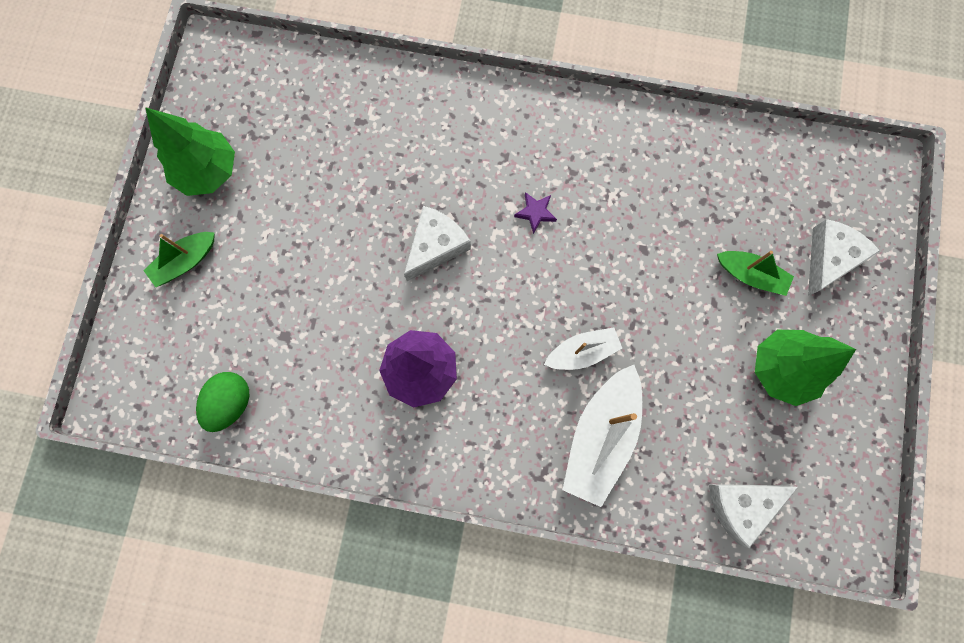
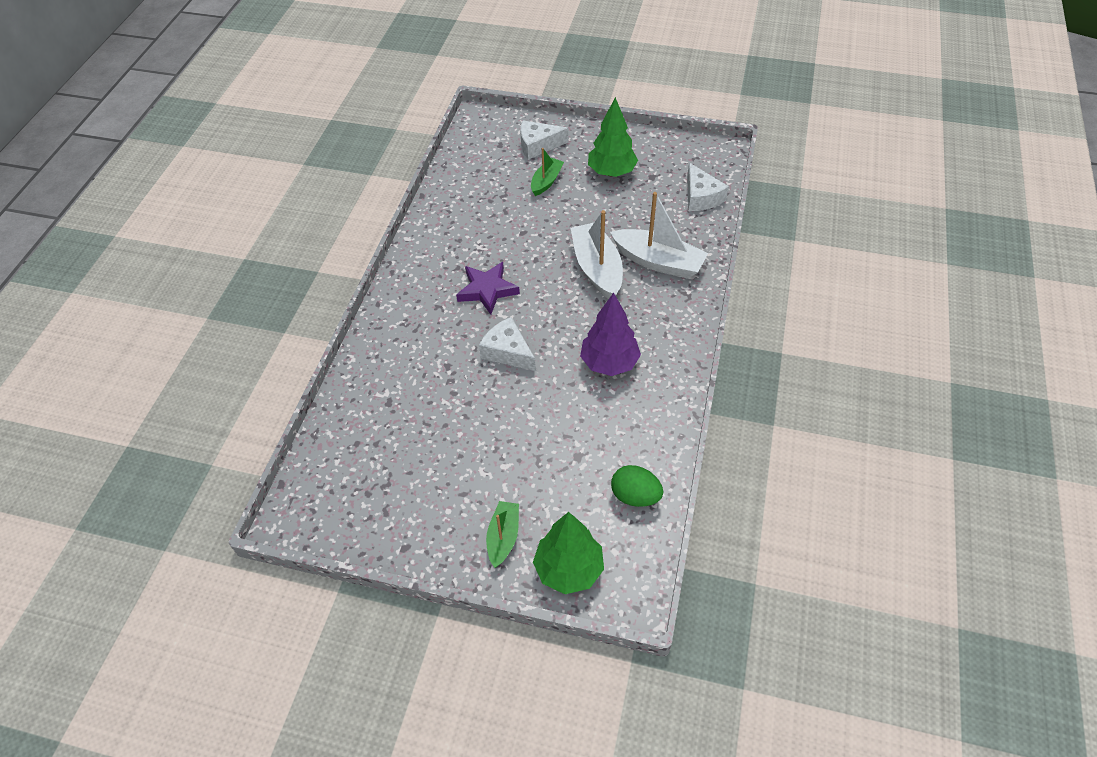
camera: 85 degrees left, 25 degrees down
(185, 261) = (503, 537): green boat -> green boat turned 135 degrees counterclockwise
(208, 171) = (416, 521): green tree -> green tree (569, 569)
(535, 212) = (487, 290): purple star -> purple star, size x1.91
(582, 352) = (597, 269): white boat -> white boat, size x1.73
(829, 258) = (538, 145): white cheese -> white cheese turned 45 degrees counterclockwise

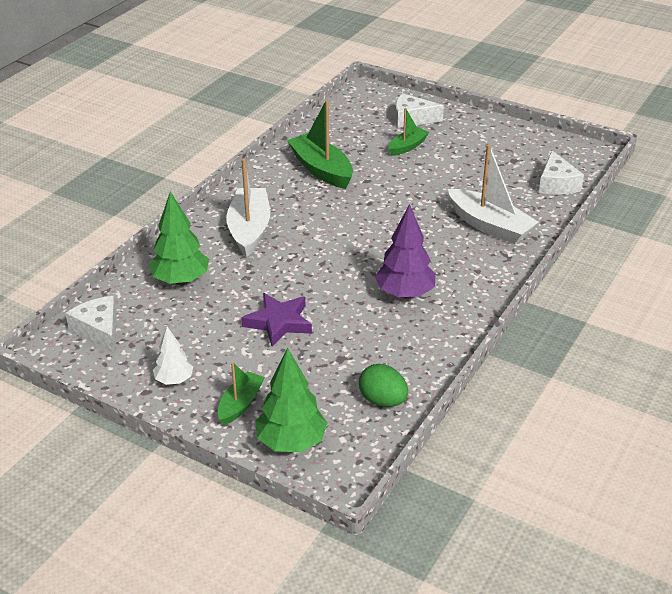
camera: 15 degrees right, 15 degrees down
(427, 526) = (174, 380): none -> white tree
(474, 228) = (321, 170): none -> green boat
(487, 290) = (312, 217): purple star -> purple star (278, 322)
(508, 351) = (310, 266): white cheese -> white cheese (99, 331)
(597, 269) = (426, 220): white boat -> white boat (249, 230)
(611, 172) = (474, 150): green tree -> green tree (180, 280)

